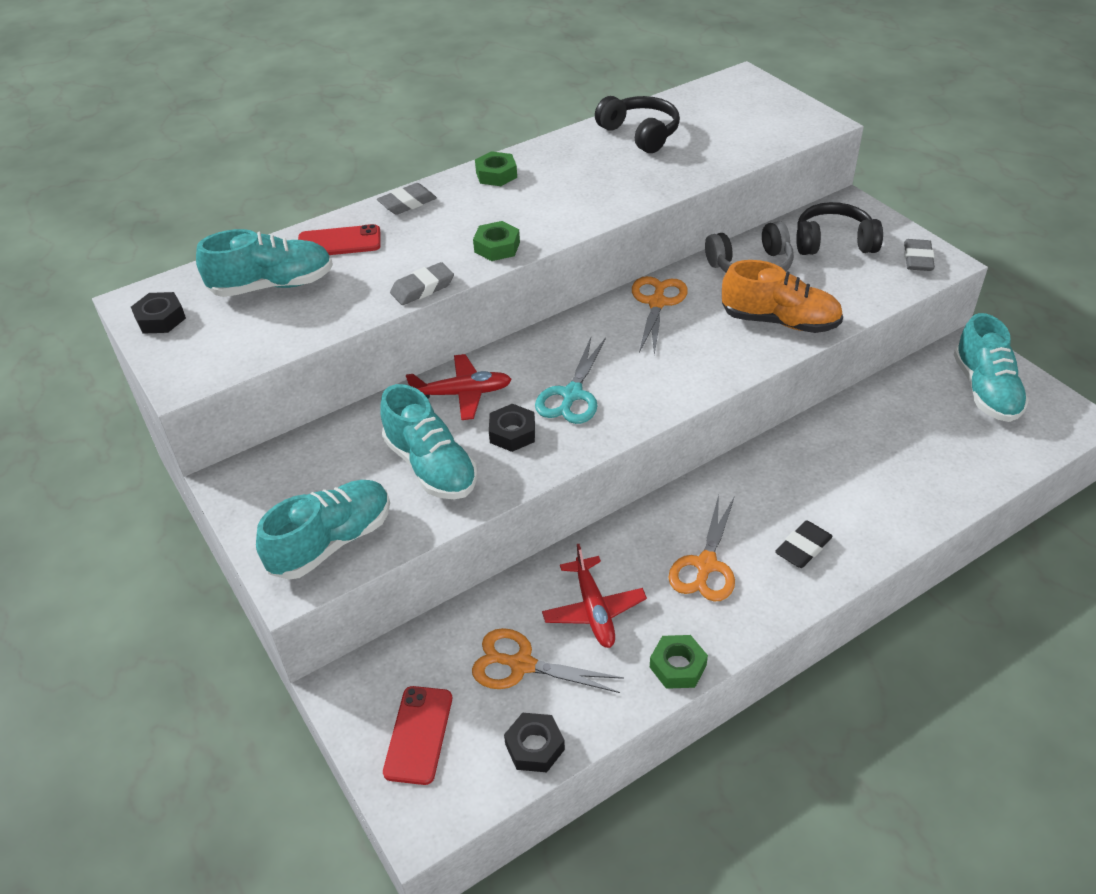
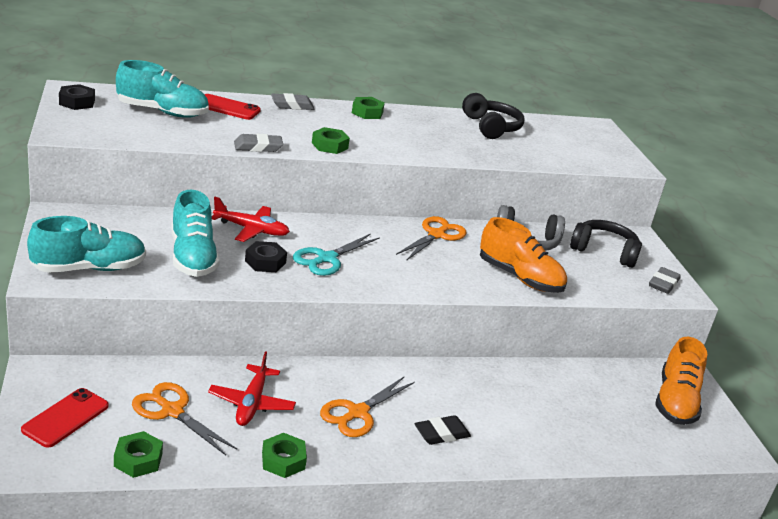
camera: 15 degrees right, 15 degrees down
(534, 746) = (138, 460): black nut -> green nut
(985, 390) = (675, 401): turquoise shoe -> orange shoe

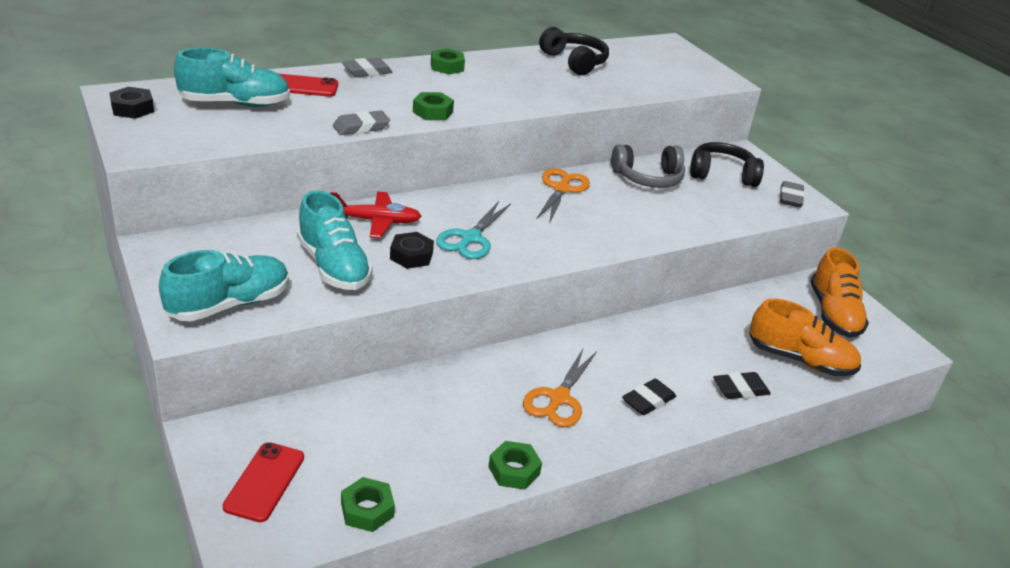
camera: 15 degrees left, 5 degrees up
(172, 411) = (374, 444): orange scissors -> none
(251, 403) = (450, 414): red plane -> none
(519, 277) = (662, 219): orange shoe -> orange shoe (799, 360)
(539, 445) = (740, 389): none -> black eraser

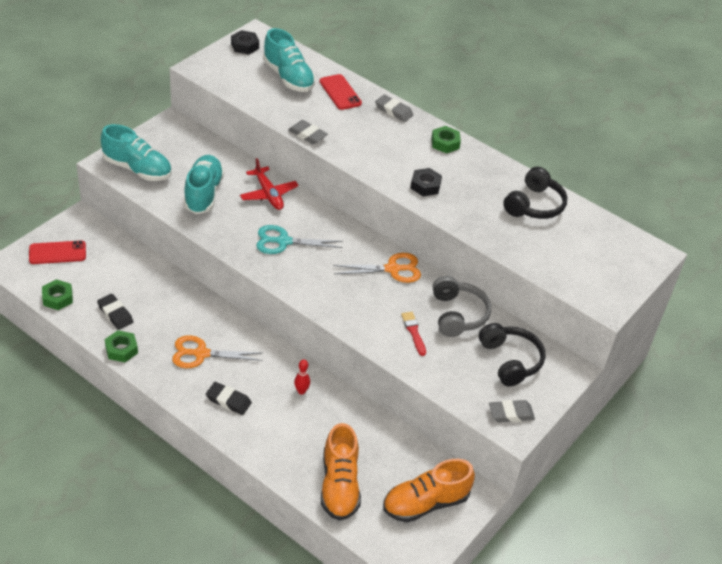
camera: 65 degrees right, 10 degrees up
(333, 266) = (203, 193): turquoise shoe -> turquoise shoe turned 150 degrees clockwise
(411, 256) = (241, 221): black nut -> black nut (425, 186)
(432, 112) = (362, 158): green nut -> none
(648, 178) = (457, 314): grey headphones -> grey headphones turned 150 degrees counterclockwise
(655, 340) = (301, 391): none -> red bowling pin
(661, 209) = (413, 332): none -> red brush
(740, 389) = (276, 451): black eraser -> black eraser (115, 314)

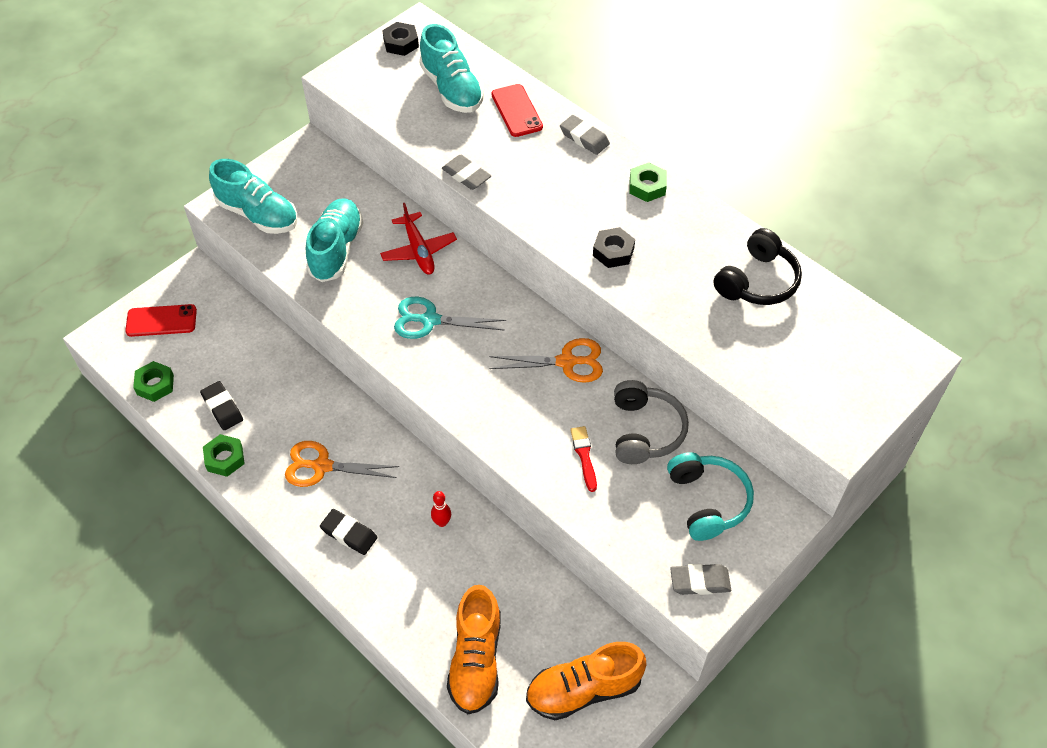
camera: 10 degrees right, 10 degrees up
(510, 360) = (707, 501): black headphones -> turquoise headphones

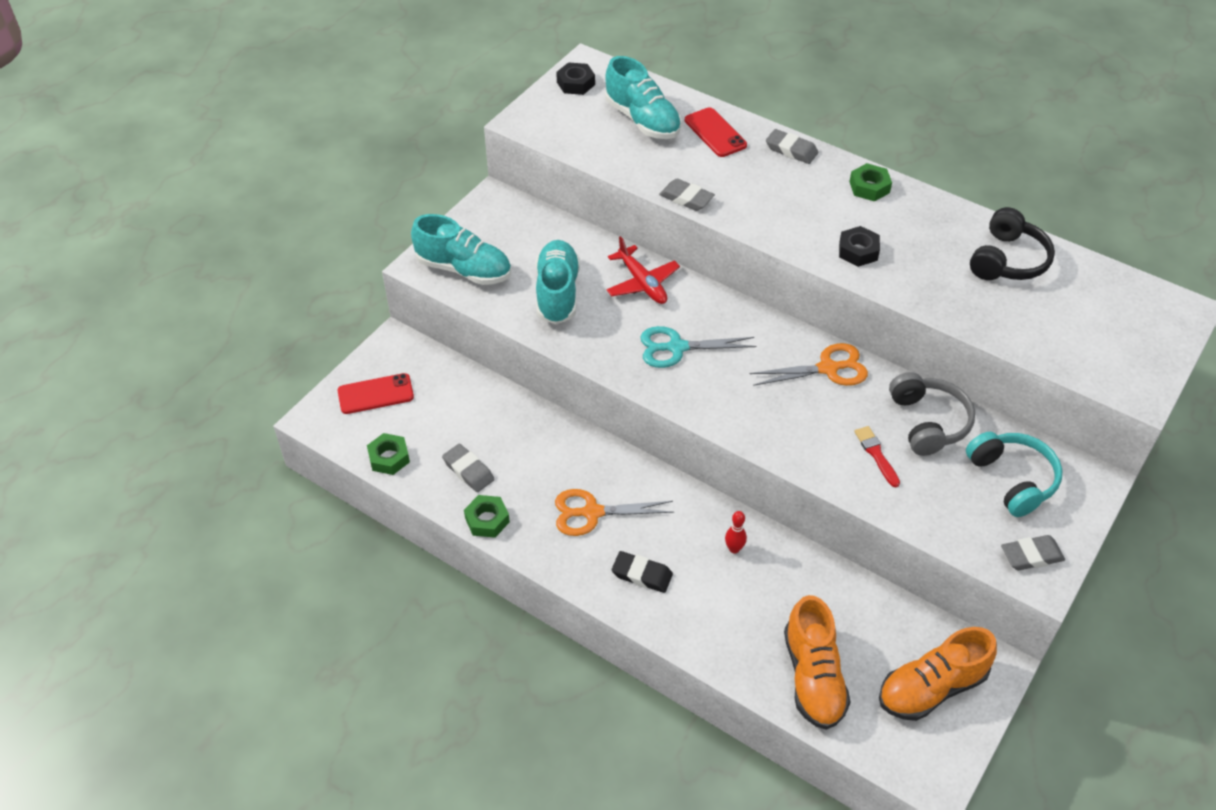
camera: 10 degrees left, 5 degrees down
(222, 408) = (468, 471): black eraser -> grey eraser

